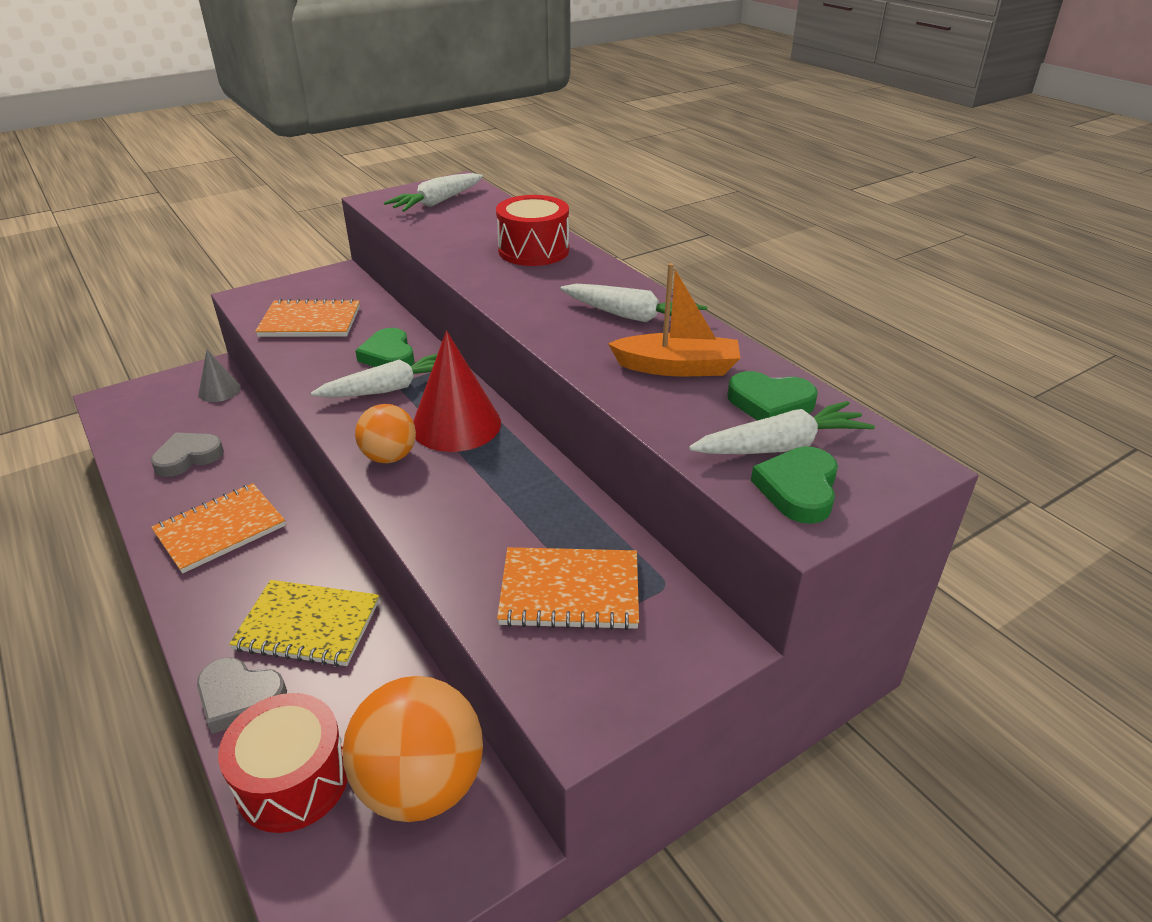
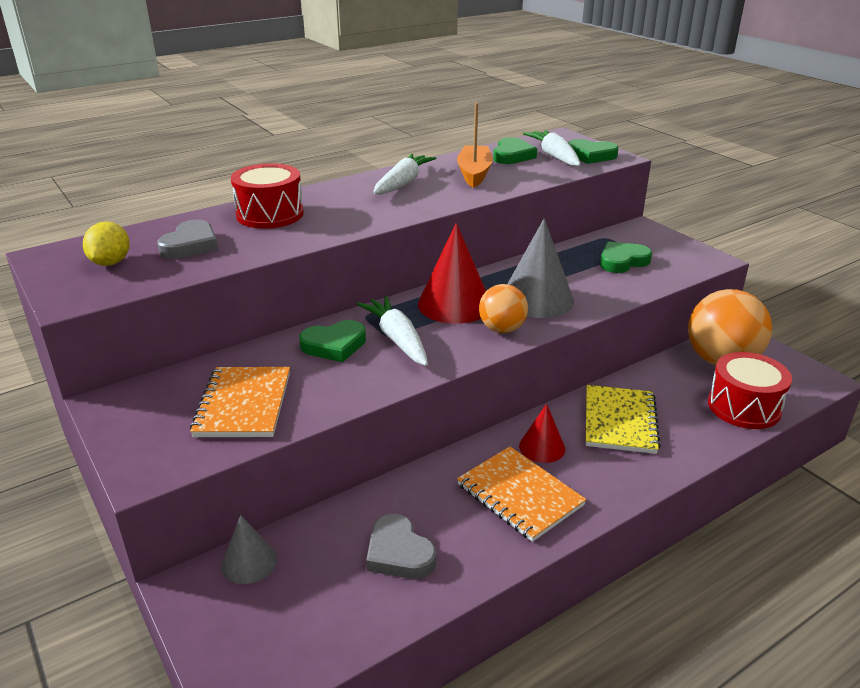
camera: 90 degrees left, 5 degrees down
(240, 698) = (696, 441): grey heart -> grey heart (190, 245)
(285, 551) = (542, 447): none -> red cone
(437, 202) = (110, 263): white carrot -> yellow lemon
(457, 489) = (537, 299): none -> grey cone
(570, 591) = (622, 261): orange notebook -> green heart

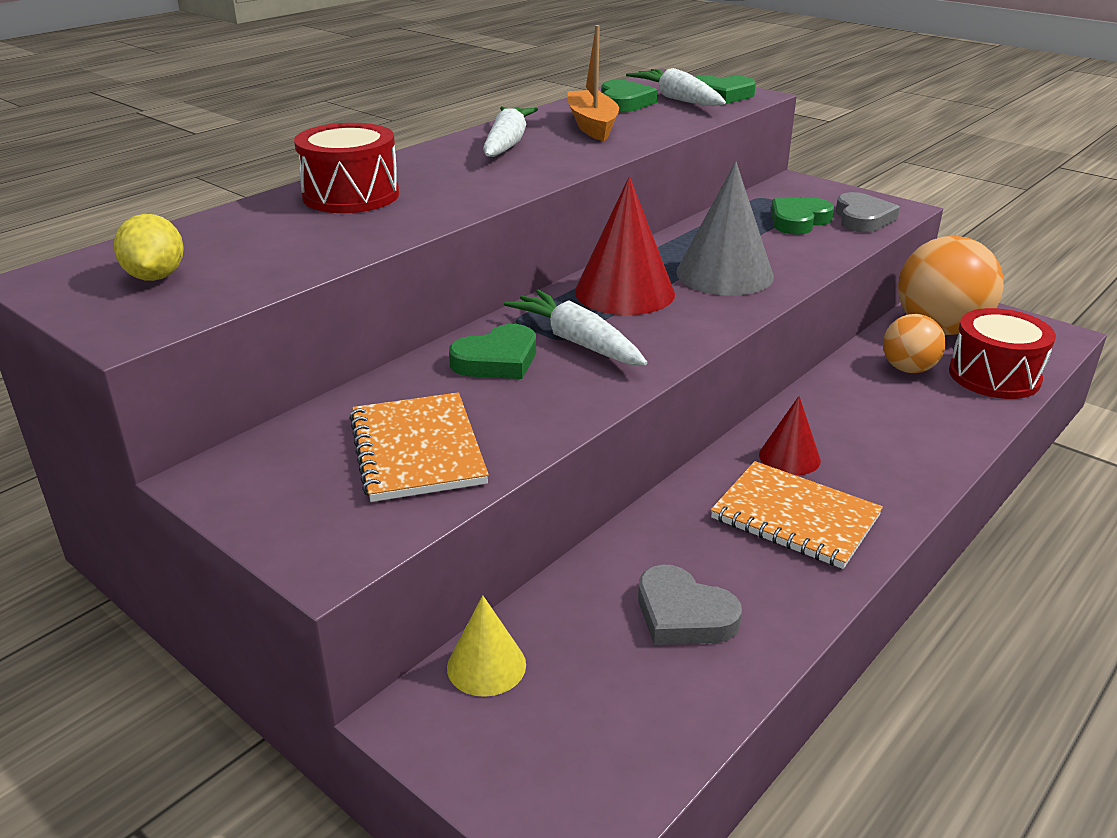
camera: 15 degrees left, 0 degrees up
(190, 245) = (263, 243): grey heart -> grey heart (862, 218)
(249, 562) = (486, 665): grey cone -> yellow cone
(502, 329) = (704, 313): orange ball -> orange ball (908, 369)
(619, 421) = (864, 413): yellow notebook -> none

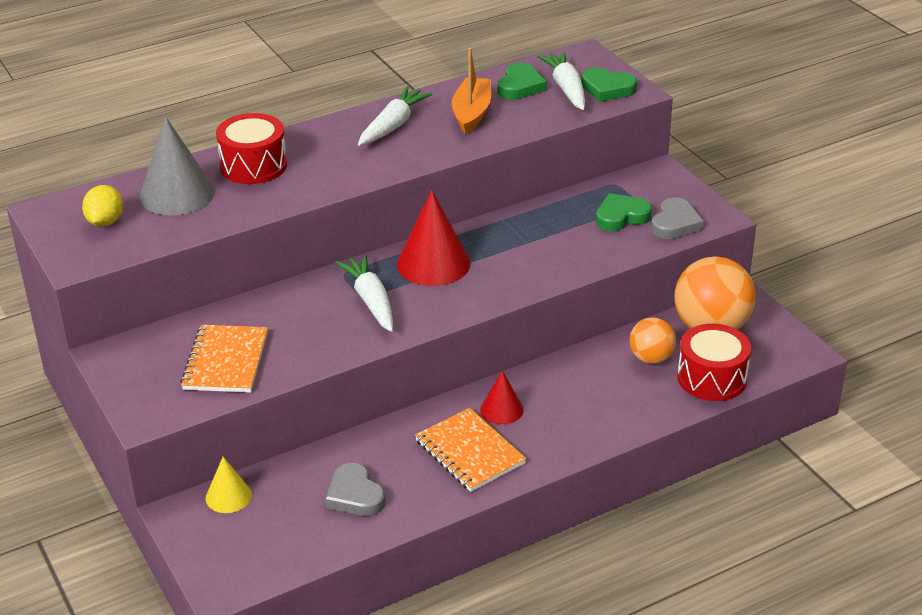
camera: 20 degrees right, 5 degrees up
(497, 360) = (310, 305): green heart -> none
(724, 274) = (517, 260): grey cone -> grey cone (177, 194)

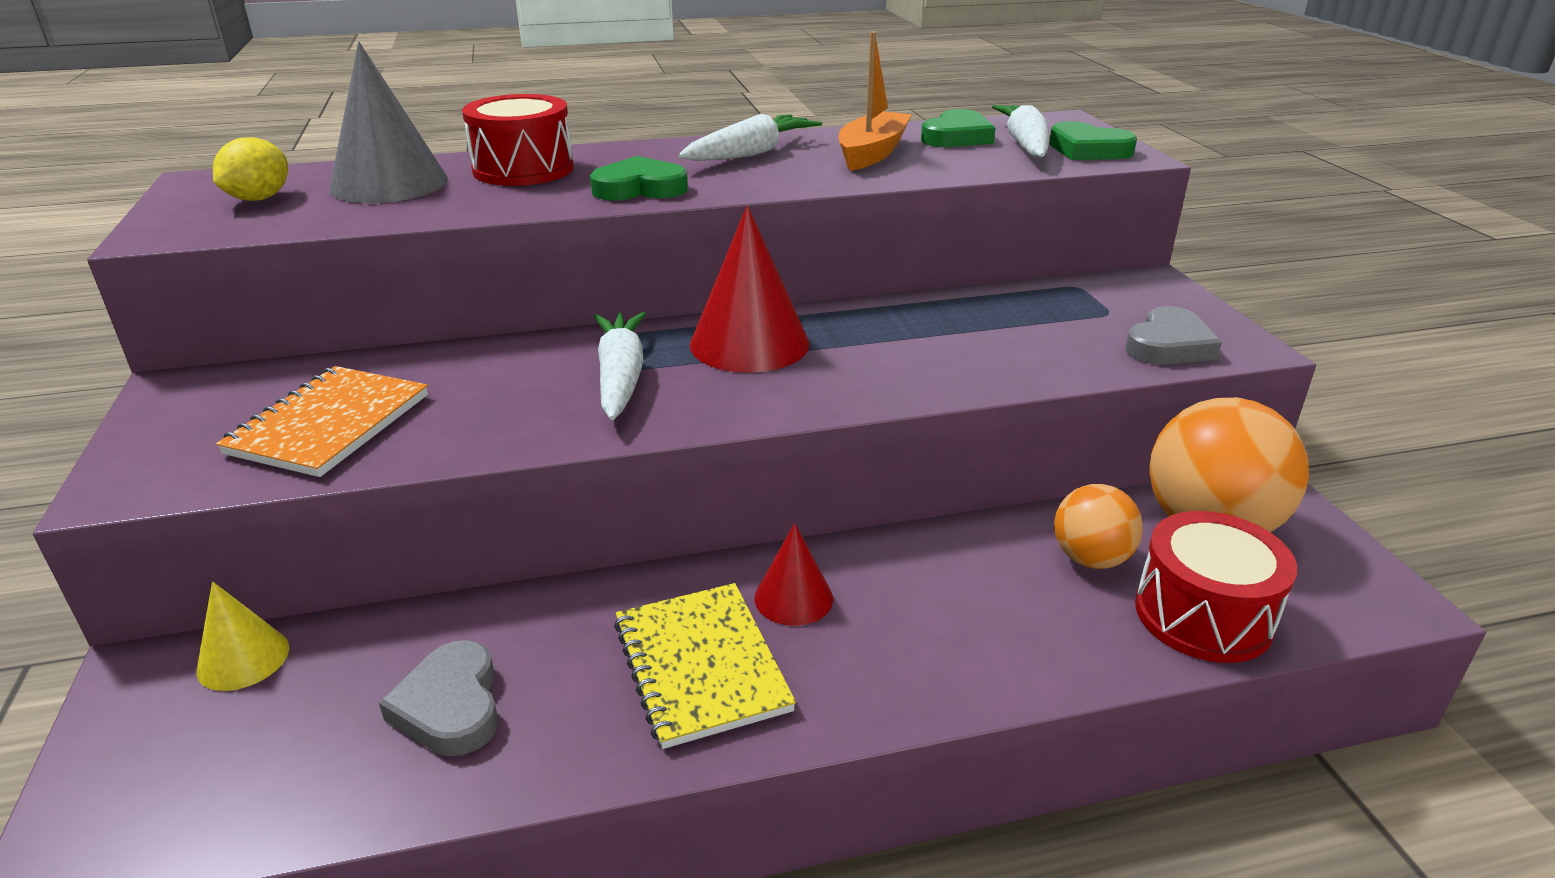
camera: 15 degrees right, 5 degrees down
(470, 452) = (701, 666): orange notebook -> yellow notebook
(621, 216) = (1077, 325): green heart -> green heart (640, 188)

